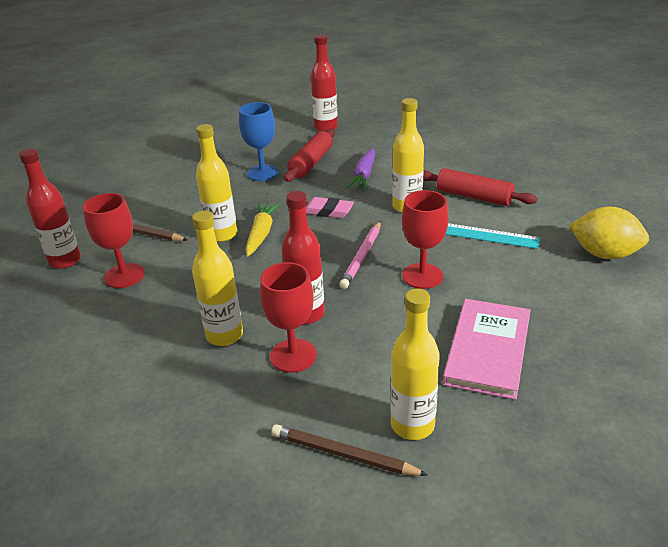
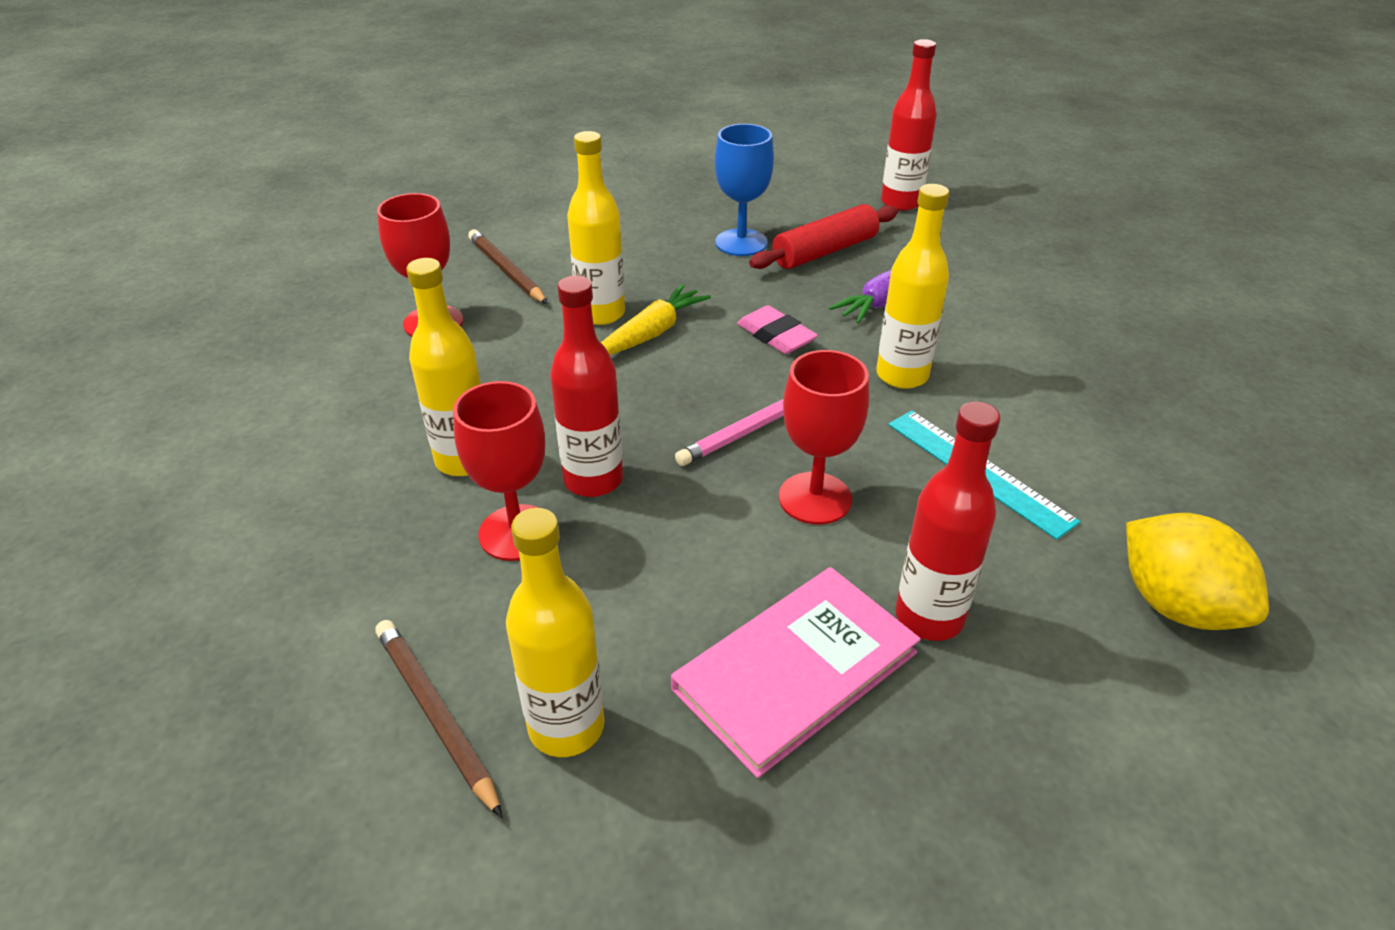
camera: 30 degrees right, 5 degrees up
(65, 261) = (391, 275): red bottle -> red bottle (929, 617)
(474, 196) = (1032, 402): red rolling pin -> none

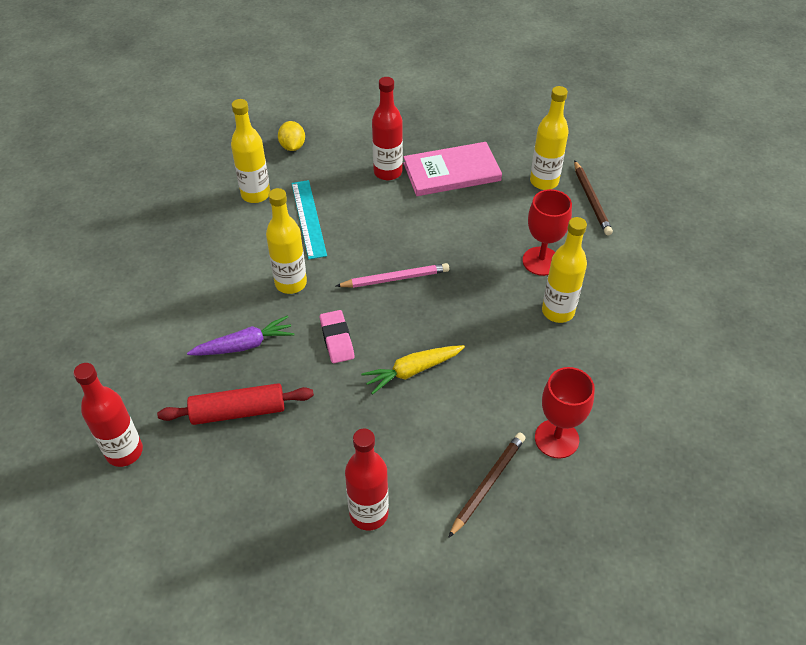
camera: 155 degrees left, 10 degrees up
(506, 271) = (488, 484): brown pencil -> brown pencil turned 135 degrees counterclockwise
(593, 480) = (494, 276): red bottle -> red bottle (369, 513)
(601, 314) = (437, 403): yellow bottle -> yellow bottle (255, 194)
(741, 243) = (290, 448): blue goblet -> none
(815, 498) = (394, 231): red goblet -> none
(1176, 605) = (292, 146): yellow lemon -> yellow lemon, size x0.63

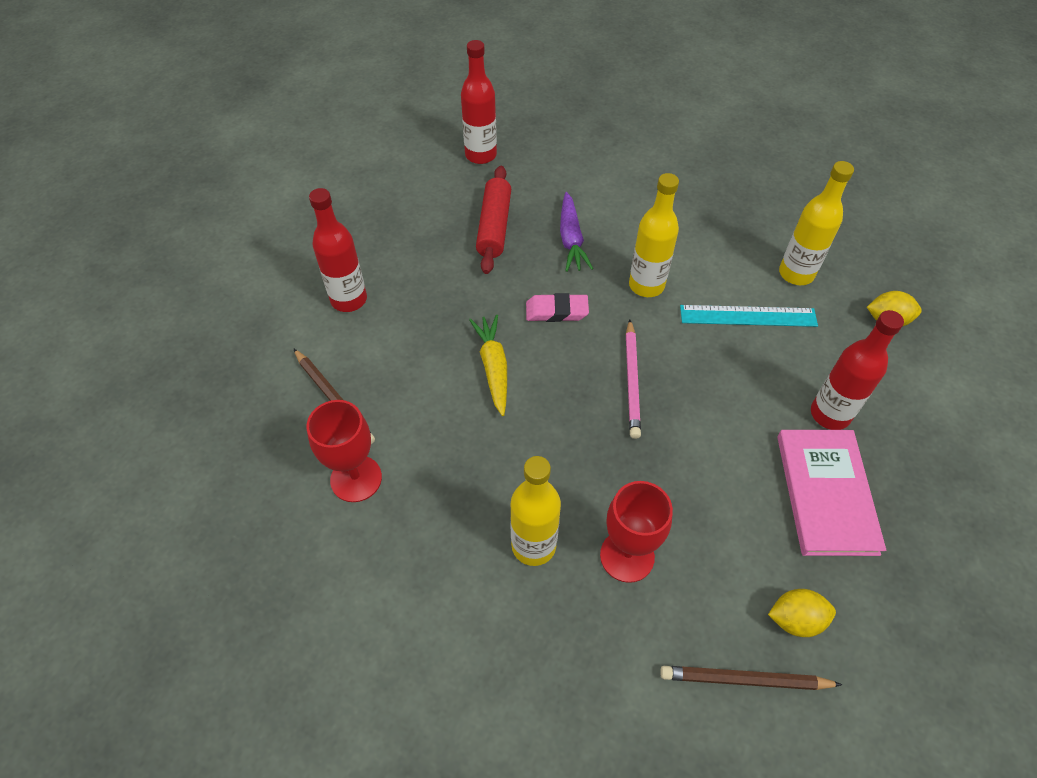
camera: 105 degrees right, 5 degrees up
(544, 181) = (795, 619): yellow bottle -> yellow lemon

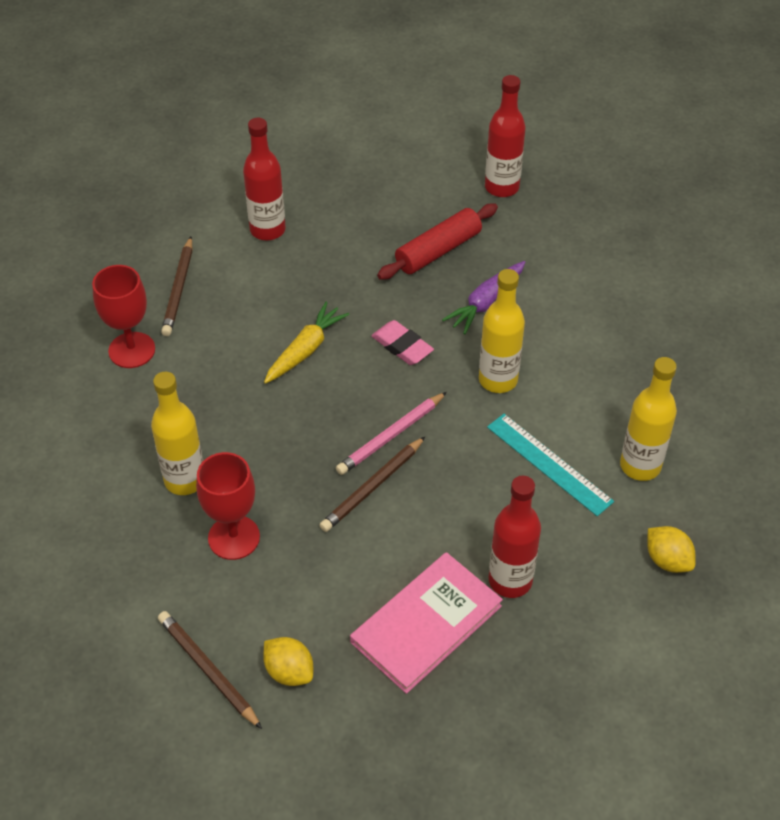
camera: 45 degrees right, 5 degrees down
(668, 428) = (372, 487): none -> brown pencil

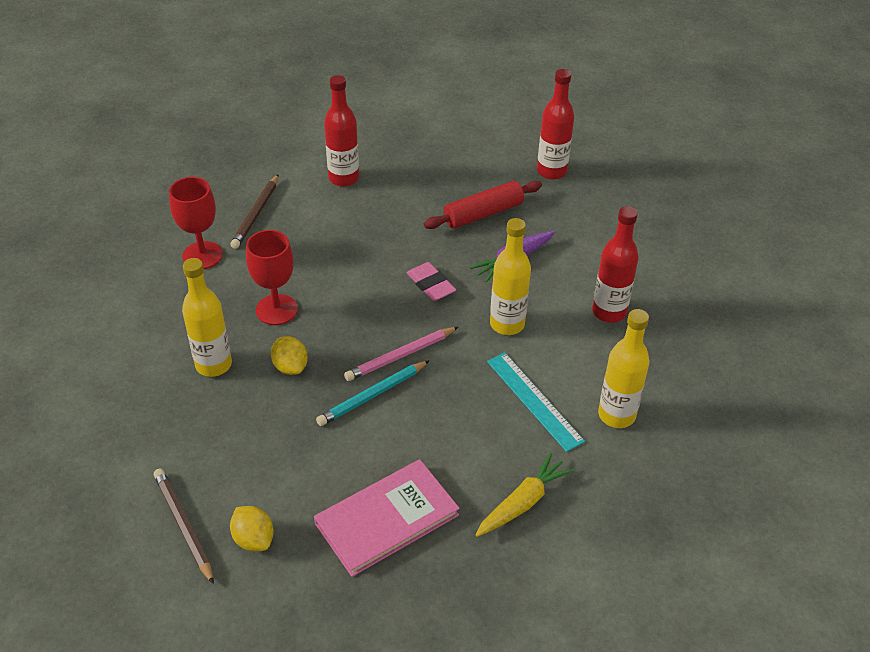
camera: 10 degrees right, 5 degrees down
(234, 537) = (240, 418): red goblet -> red goblet (276, 310)
(305, 350) = (347, 276): yellow carrot -> yellow carrot (523, 502)
(372, 487) = (372, 395): brown pencil -> turquoise pencil
(510, 580) = (472, 494): red bottle -> red bottle (609, 312)
(667, 560) = (622, 500): yellow lemon -> yellow lemon (290, 367)

